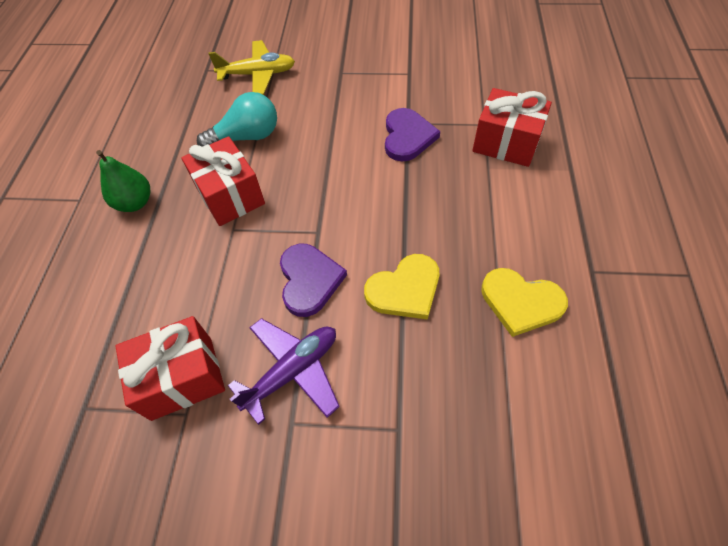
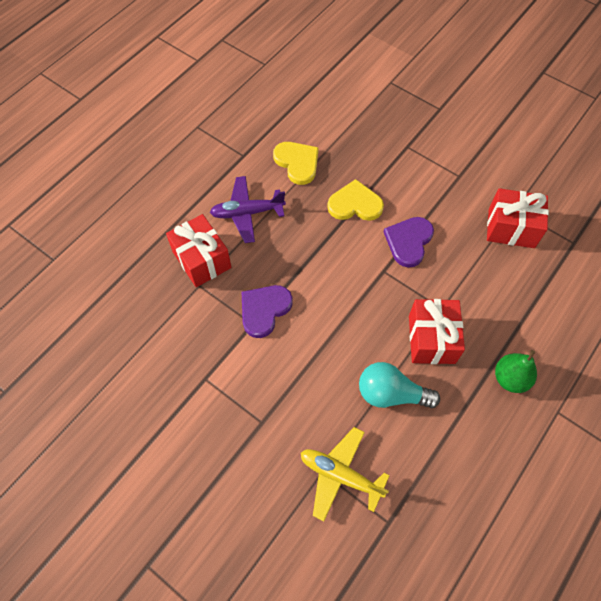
camera: 150 degrees left, 5 degrees up
(292, 371) = (446, 198): purple plane -> purple plane (247, 213)

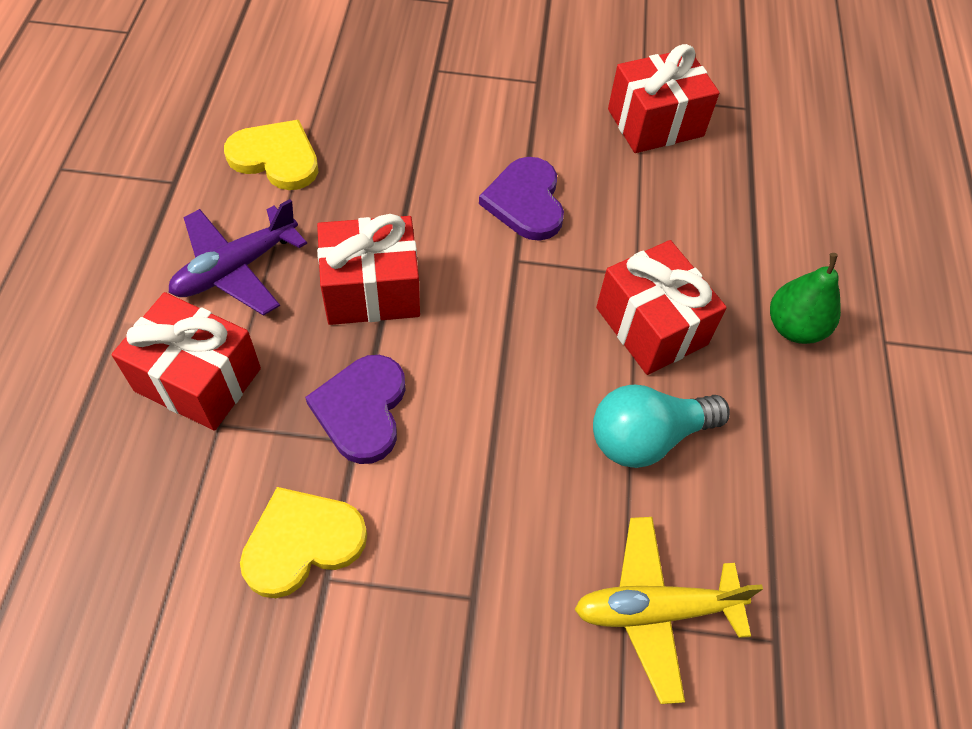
camera: 35 degrees left, 5 degrees down
(303, 253) = (371, 290): none -> red gift
(355, 204) = (409, 182): yellow heart -> yellow heart (302, 542)

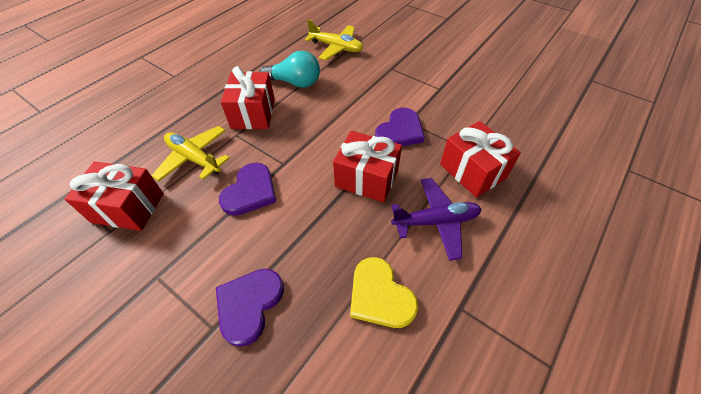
camera: 145 degrees left, 5 degrees down
(302, 542) = (444, 100): yellow heart -> none
(417, 98) = (249, 305): none -> purple heart
(652, 211) = (194, 158): none -> yellow plane
(794, 327) = (199, 91): green pear -> none

